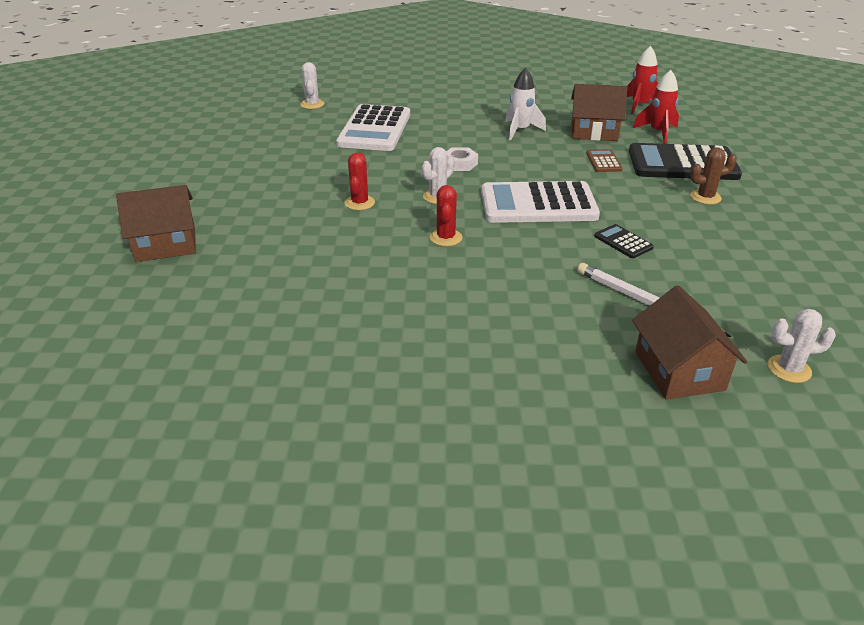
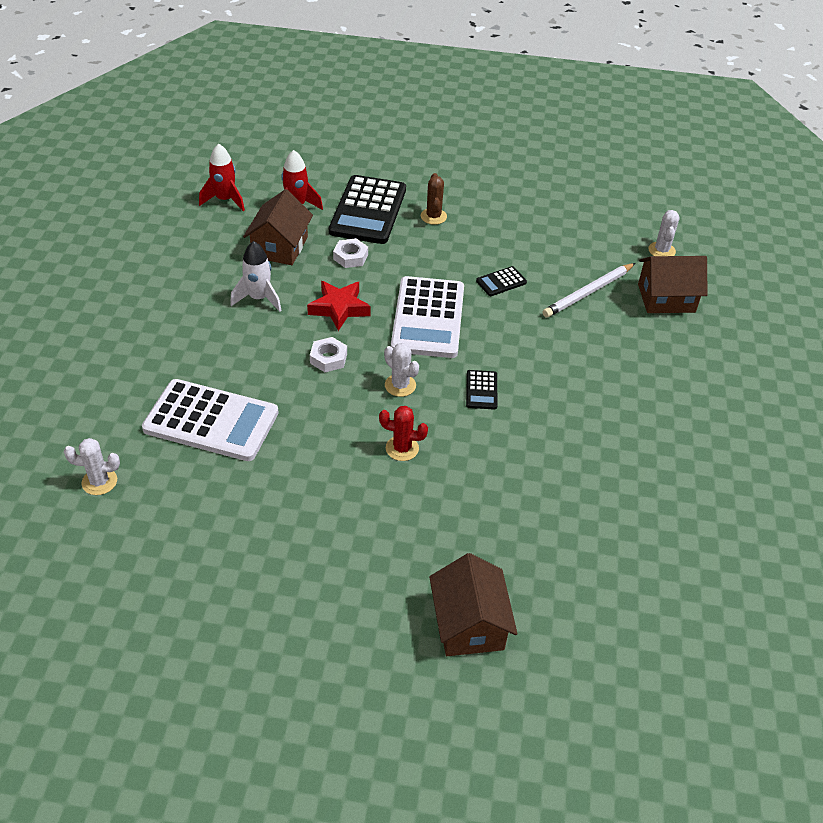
camera: 85 degrees left, 10 degrees up
(446, 238) = (481, 390): red cactus -> black calculator
(527, 162) = (339, 308): none -> red star
(603, 161) = (350, 257): brown calculator -> white nut

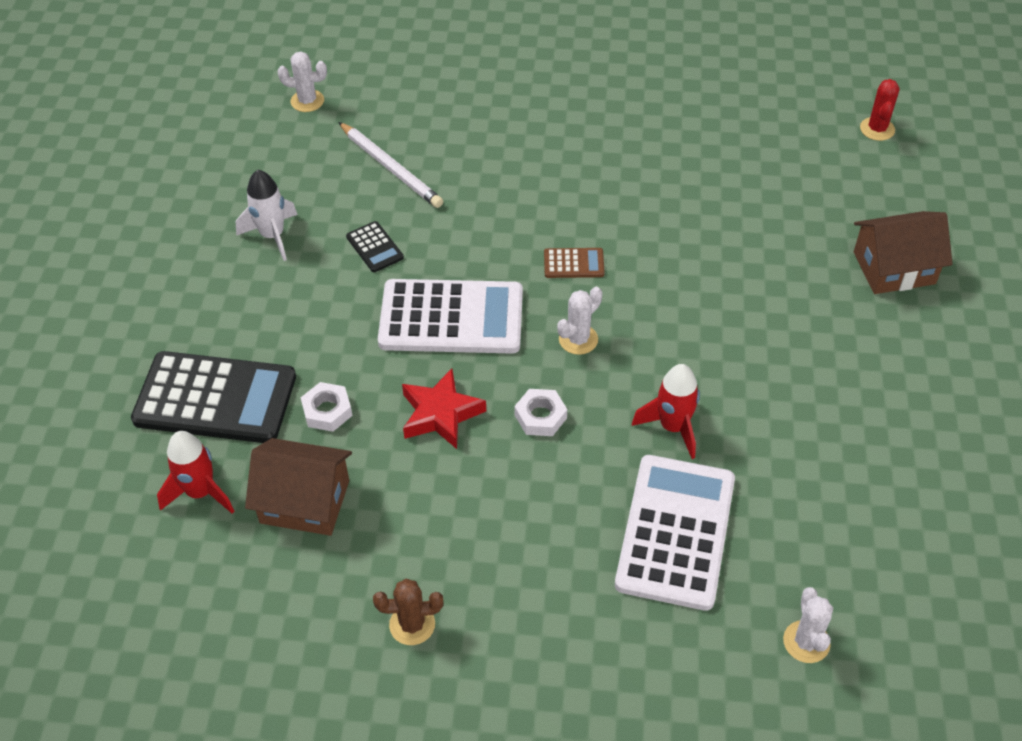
camera: 90 degrees left, 5 degrees up
(225, 200) = (178, 597): red rocket -> red rocket (673, 427)
(259, 298) = (427, 512): white rocket -> white rocket (272, 236)
(402, 448) = (680, 332): red cactus -> red cactus (877, 129)
(433, 216) = (232, 321): brown cactus -> brown cactus (412, 624)
(481, 390) = (573, 263): black calculator -> brown calculator
(666, 298) = (397, 103): brown house -> none

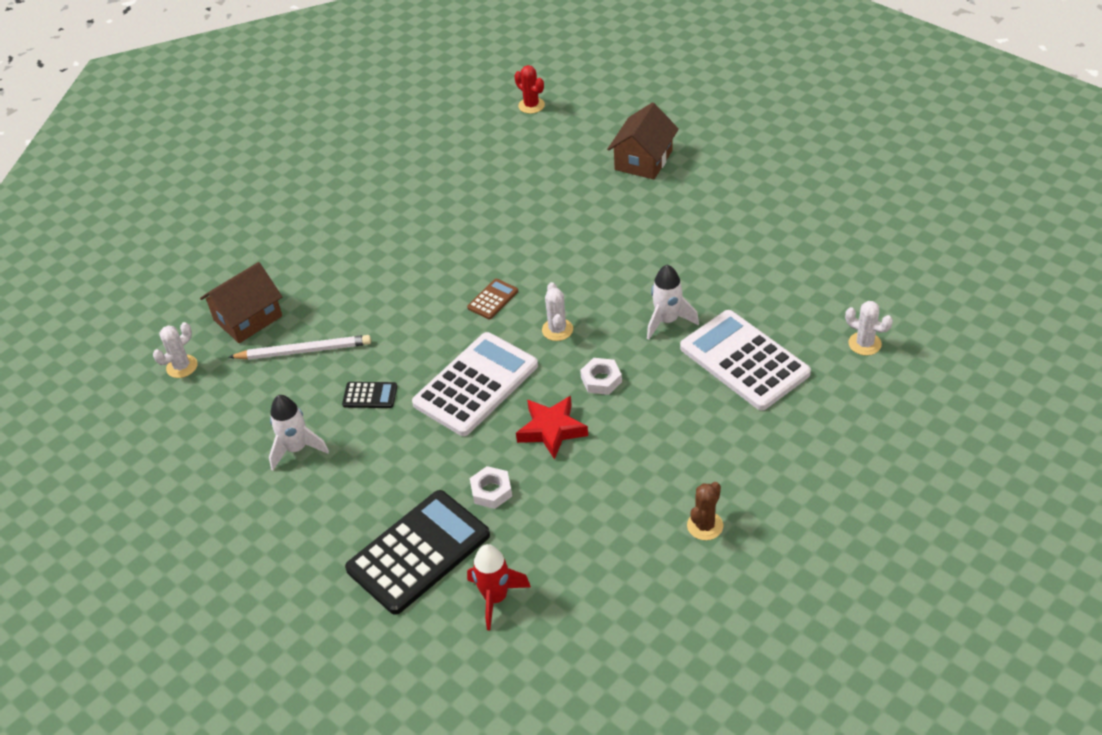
camera: 50 degrees left, 5 degrees down
(305, 502) = (558, 539): brown house -> brown house (248, 318)
(673, 427) = (667, 321): red rocket -> white rocket

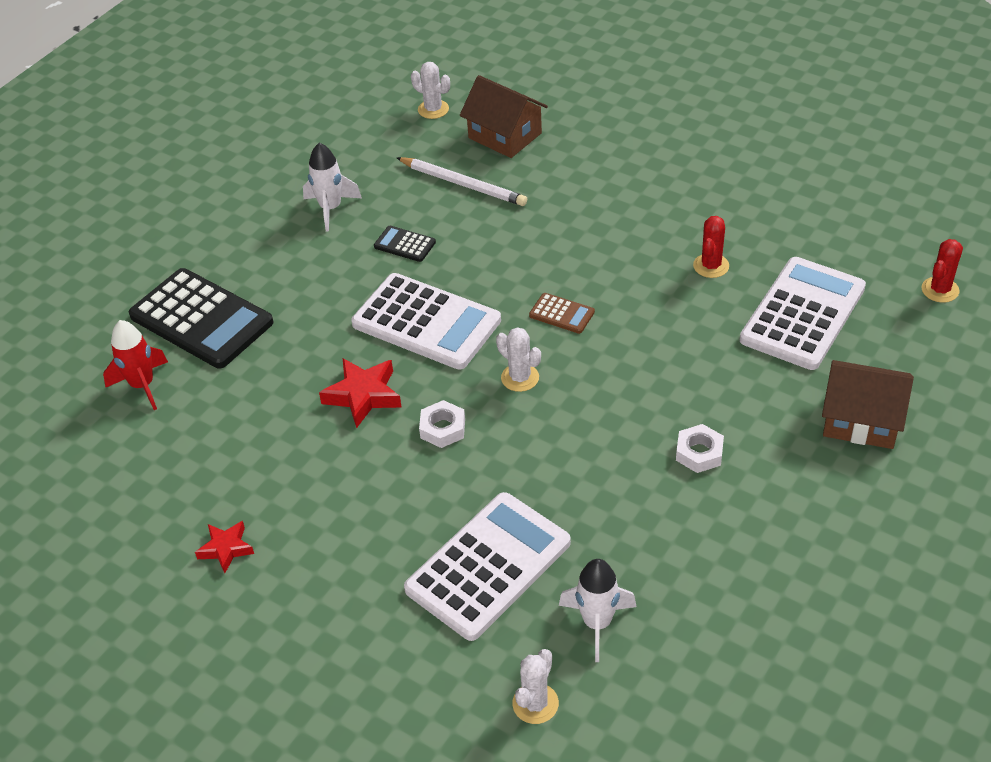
camera: 80 degrees right, 0 degrees up
(303, 351) = (463, 184): white pencil -> white pencil turned 45 degrees counterclockwise
(370, 395) = (404, 244): black calculator -> black calculator turned 120 degrees clockwise
(467, 211) = (711, 266): none -> red cactus
(491, 491) = (277, 360): white nut -> white nut (699, 453)
(534, 172) = (802, 314): none -> white calculator
(557, 330) = (520, 378): white cactus -> white cactus turned 60 degrees clockwise
(667, 321) = (549, 480): white rocket -> white rocket (597, 623)
(705, 526) = (226, 549): brown cactus -> red star

